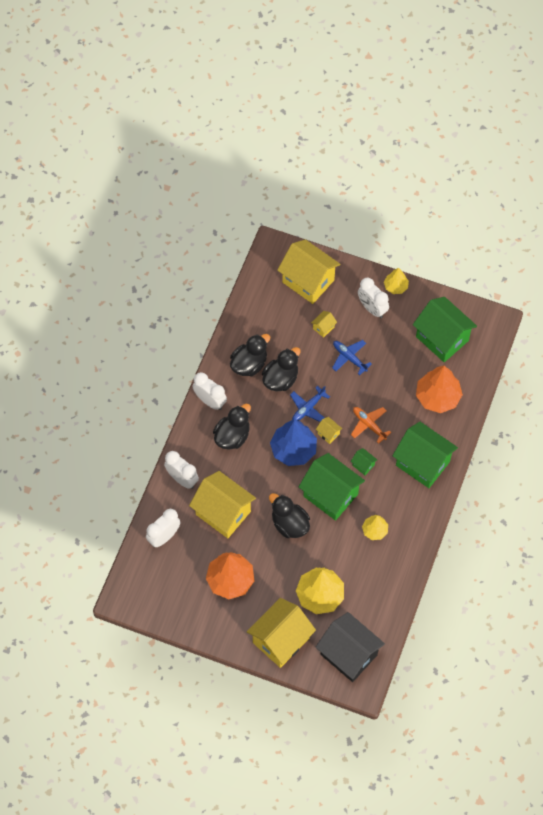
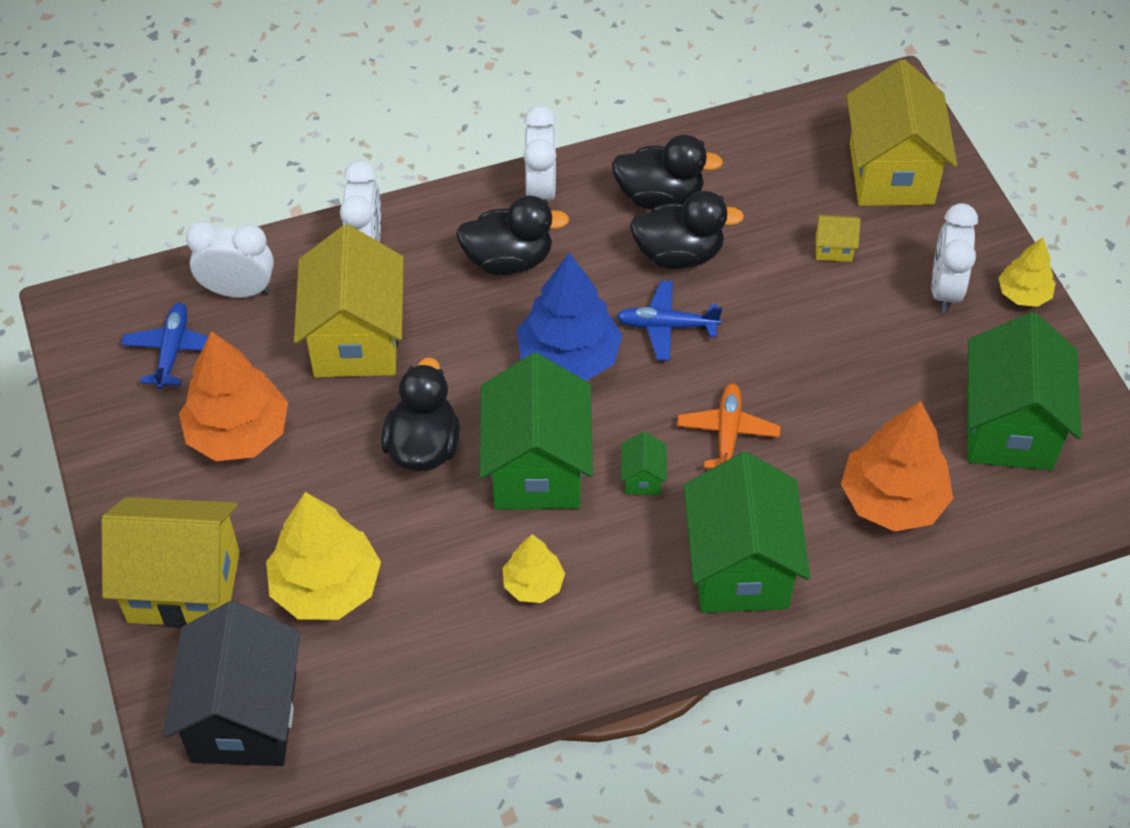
camera: 50 degrees right, 10 degrees down
(328, 434) = (649, 386): yellow house -> none
(349, 358) = (820, 320): blue plane -> blue plane (173, 350)

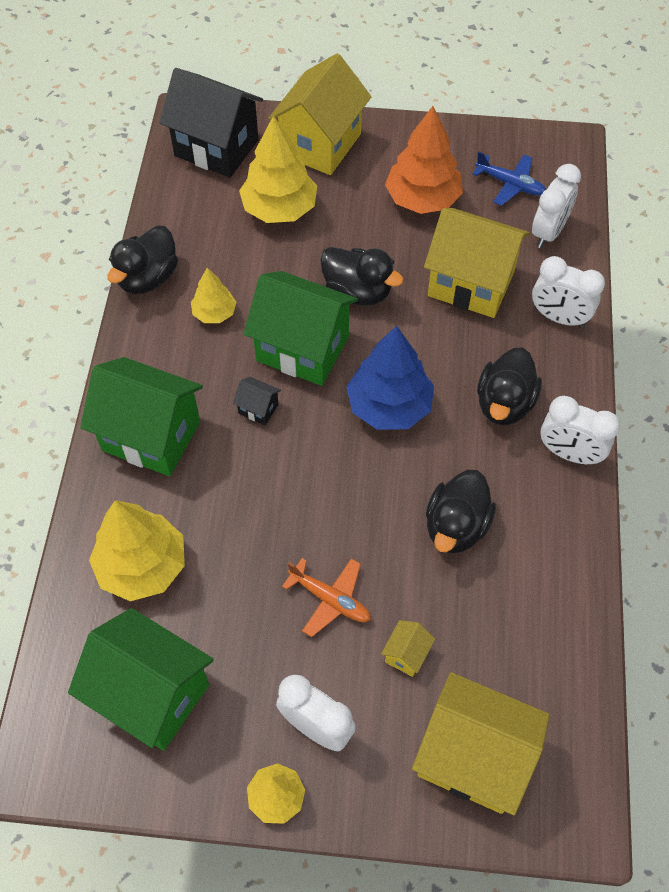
camera: 115 degrees right, 5 degrees up
(642, 478) = (258, 409): green house -> black house
(659, 196) = (526, 540): black duck -> black duck (148, 278)
(666, 326) = (386, 484): blue plane -> none
(727, 433) = (264, 481): orange plane -> orange plane (330, 599)
(892, 500) = (142, 565): orange tree -> yellow tree

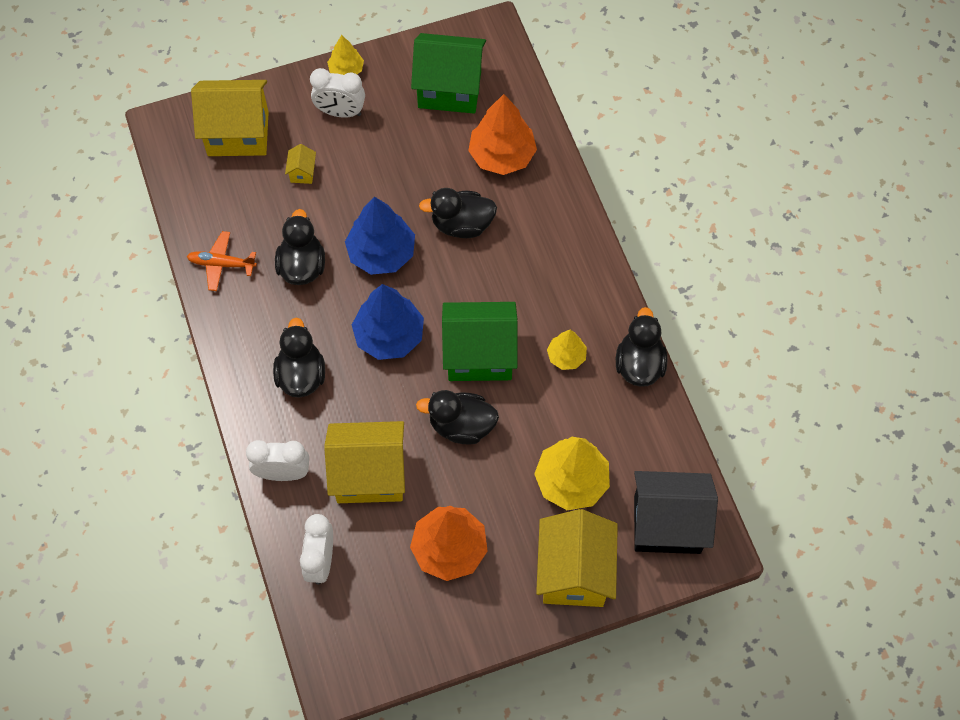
camera: 155 degrees right, 5 degrees up
(142, 565) = (502, 155): yellow tree -> orange tree
(151, 436) = (551, 240): green house -> none
(241, 498) = (462, 224): none -> black duck
(258, 409) = (486, 292): black house -> none
(330, 599) = (367, 185): orange plane -> orange plane (221, 264)
(354, 503) = (381, 253): none -> blue tree
(510, 184) = (375, 603): blue plane -> none
(569, 453) = (237, 354): white clock -> none

